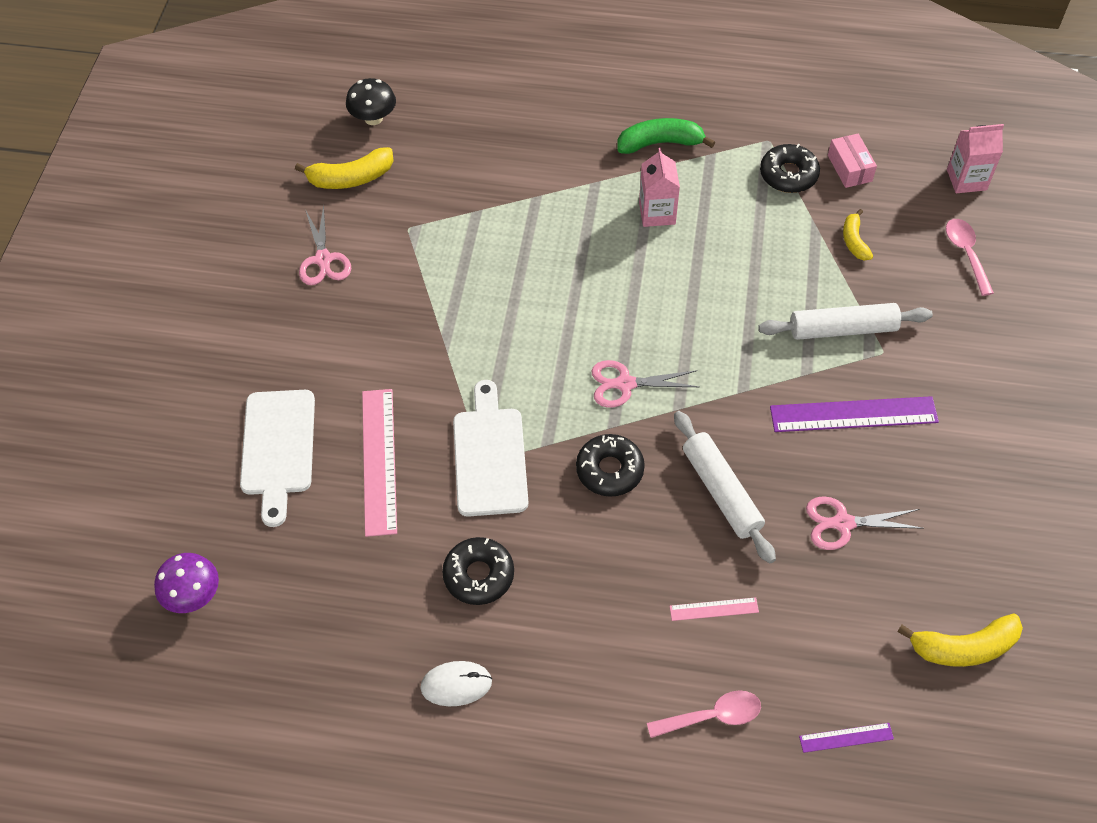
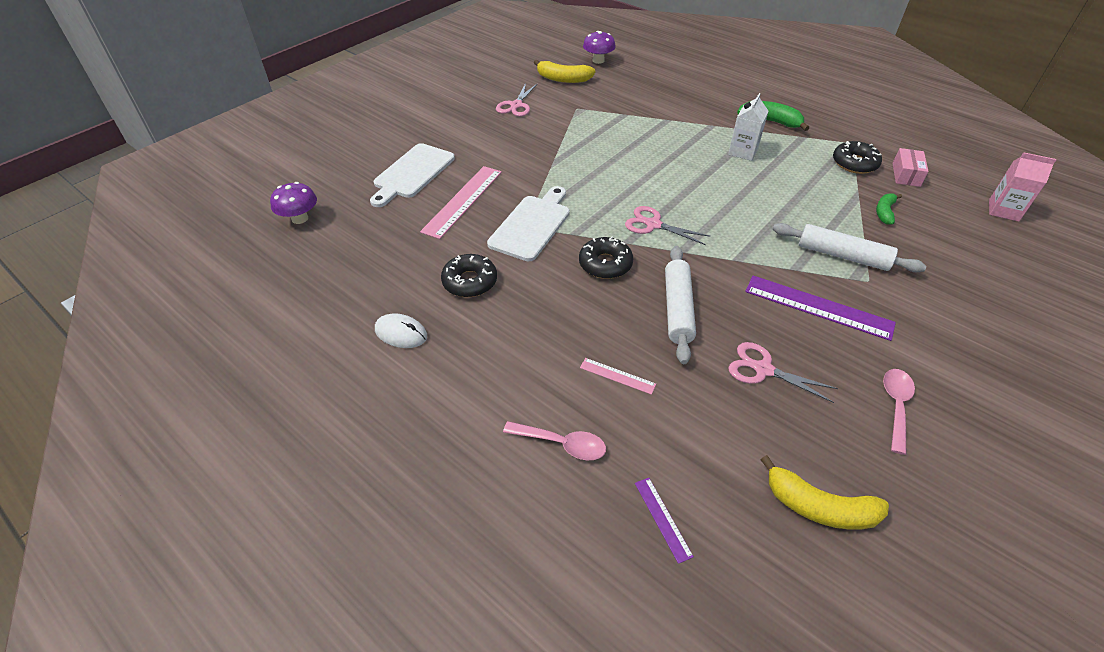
camera: 30 degrees right, 10 degrees down
(373, 118) = (598, 60): black mushroom -> purple mushroom
(657, 213) = (743, 151): pink carton -> white carton
(846, 737) = (663, 518): purple ruler -> purple ruler turned 45 degrees clockwise
(854, 241) = (884, 212): yellow banana -> green banana
(966, 253) = (978, 250): pink spoon -> pink spoon (895, 406)

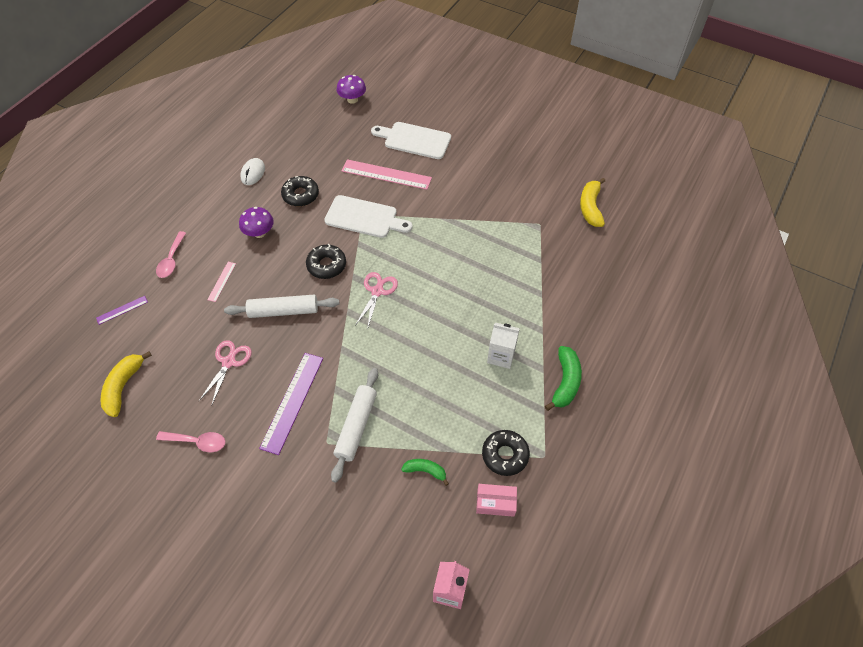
camera: 80 degrees right, 10 degrees up
(516, 105) = (530, 182): pink scissors -> none
(598, 60) = (640, 230): purple mushroom -> purple mushroom (259, 233)

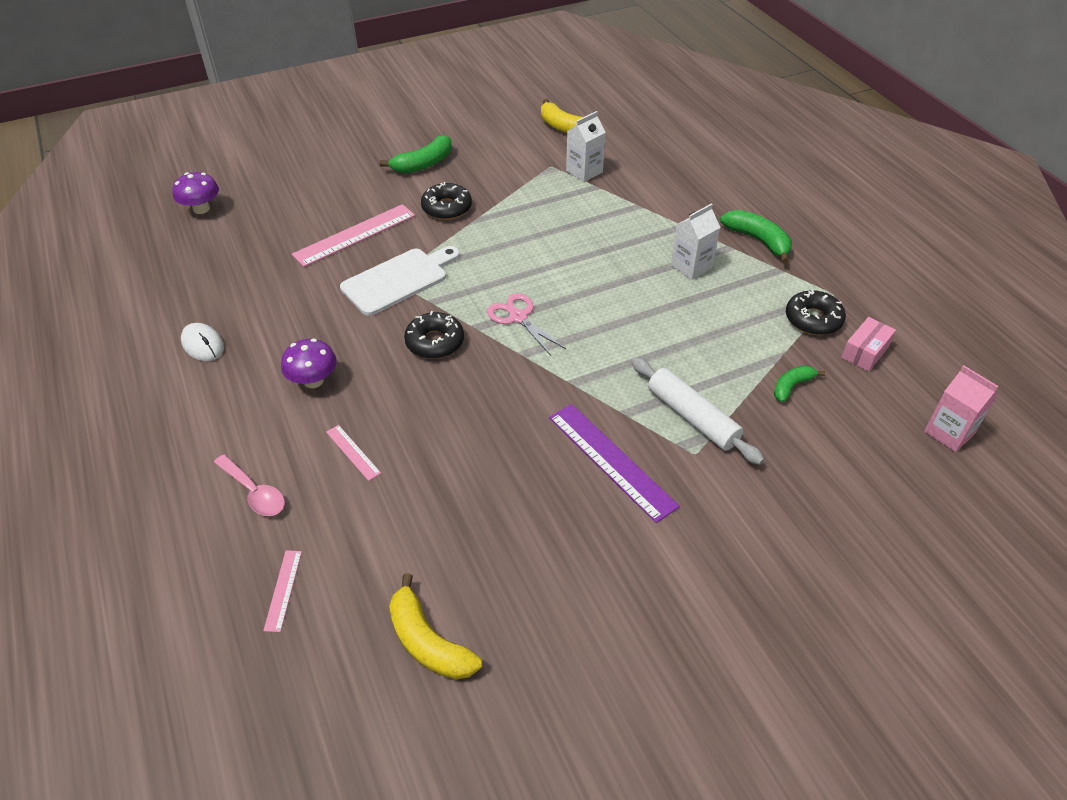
camera: 55 degrees left, 10 degrees down
(122, 310) = (283, 590): purple ruler -> pink ruler
(197, 442) = (595, 586): pink spoon -> none
(228, 362) = (494, 499): pink scissors -> none
(283, 311) = (465, 411): white rolling pin -> none
(300, 195) = (297, 317): black donut -> black donut (447, 208)
(414, 140) = (331, 192): white cutting board -> none
(480, 162) = (423, 164): none -> green banana
(550, 244) = (584, 171): none -> white carton

